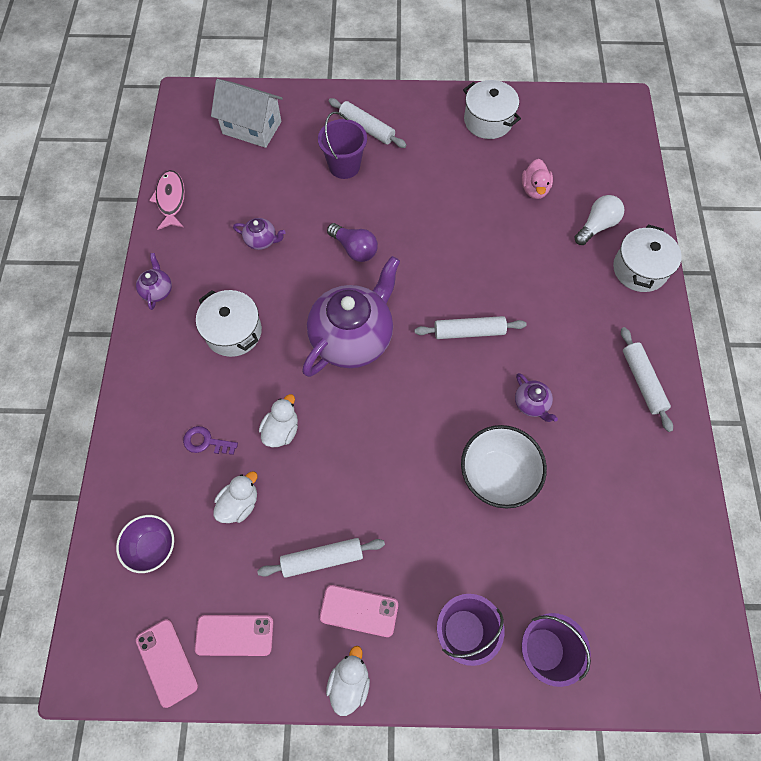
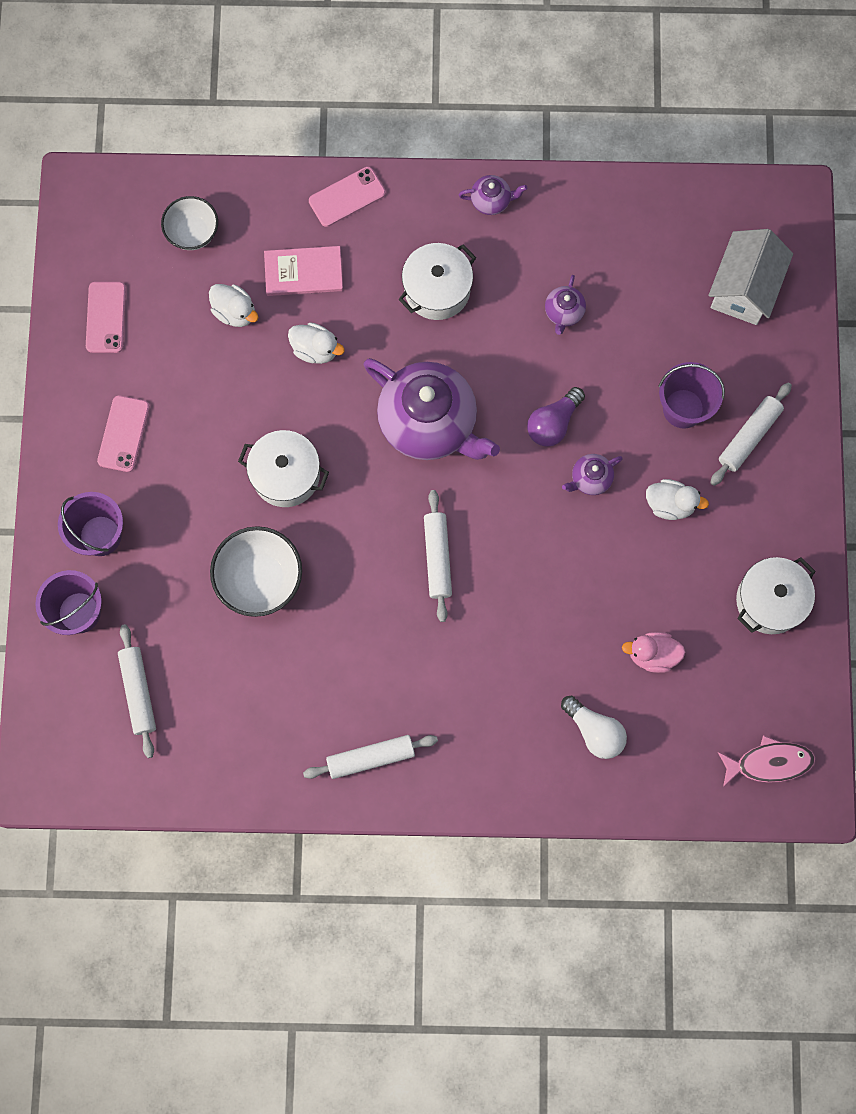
camera: 90 degrees right, 10 degrees up
(153, 547) = (193, 233): purple bowl -> white bowl
(167, 662) = (84, 258): pink phone -> pink phone (347, 197)
(171, 200) = (623, 200): pink fish -> pink fish (769, 763)
(206, 442) = (303, 272): purple key -> pink book
(322, 559) = (176, 397): white rolling pin -> white rolling pin (138, 692)
(349, 682) = (58, 426): white duck -> white duck (670, 504)
(531, 404) = (343, 624): purple teapot -> purple teapot (590, 479)
(639, 269) = (528, 778): white pot -> white pot (286, 475)

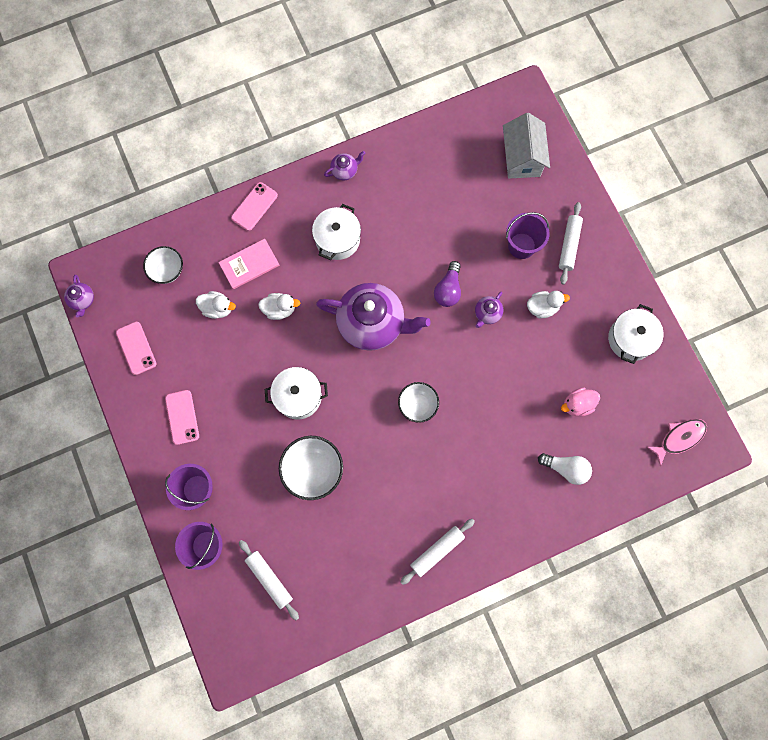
camera: 25 degrees left, 0 degrees up
(437, 558) = (417, 405): white rolling pin -> white bowl
(564, 312) = (421, 219): purple teapot -> purple teapot (82, 300)

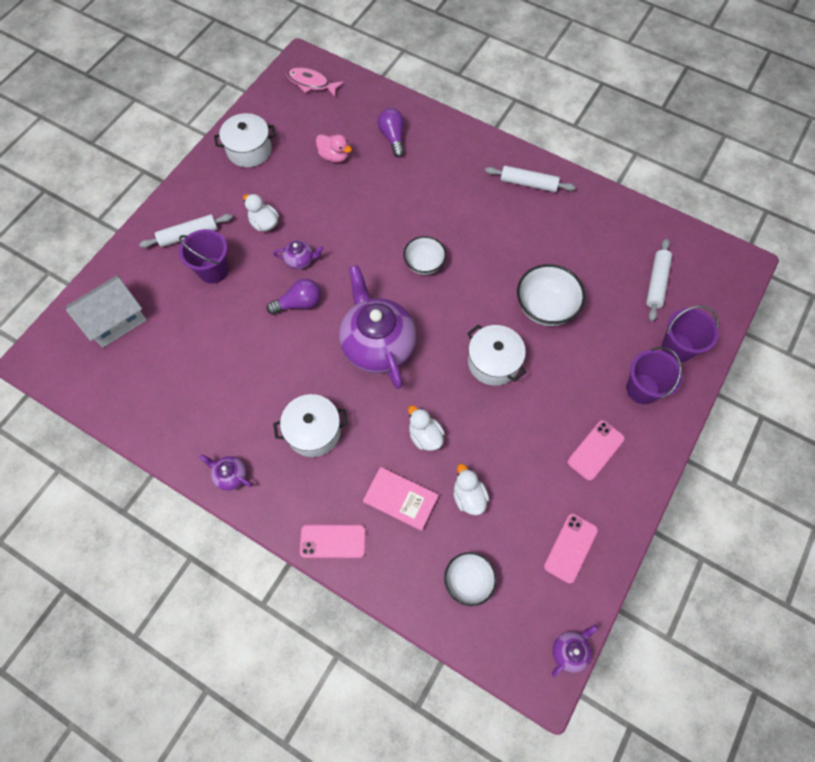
camera: 125 degrees left, 10 degrees down
(565, 468) = (393, 138): white light bulb -> purple light bulb

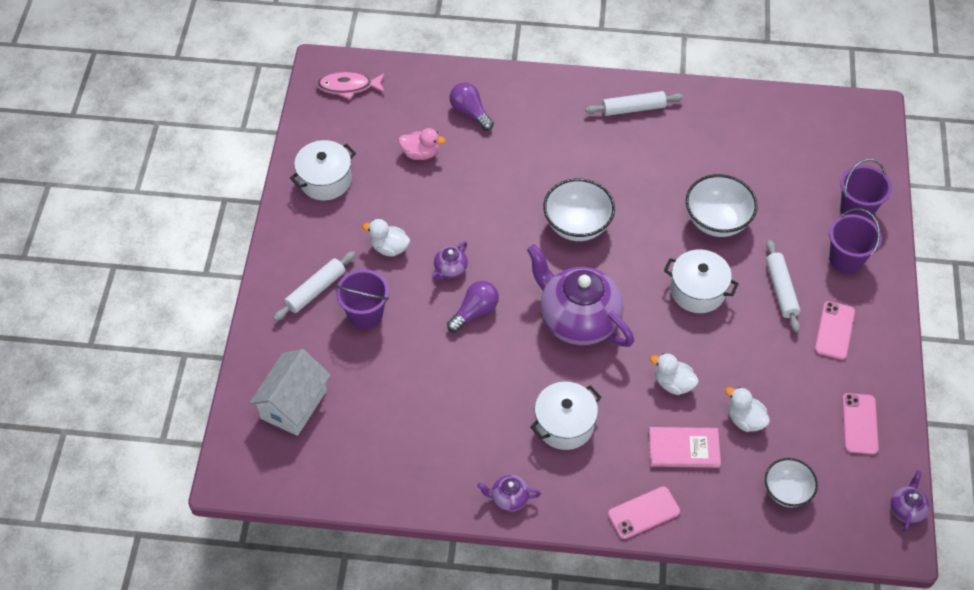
camera: 25 degrees left, 10 degrees down
(300, 260) = (450, 270): purple teapot -> purple teapot turned 150 degrees clockwise
(424, 264) = (577, 225): white bowl -> white bowl, size x1.52
(656, 283) = (806, 158): white rolling pin -> white rolling pin (781, 290)

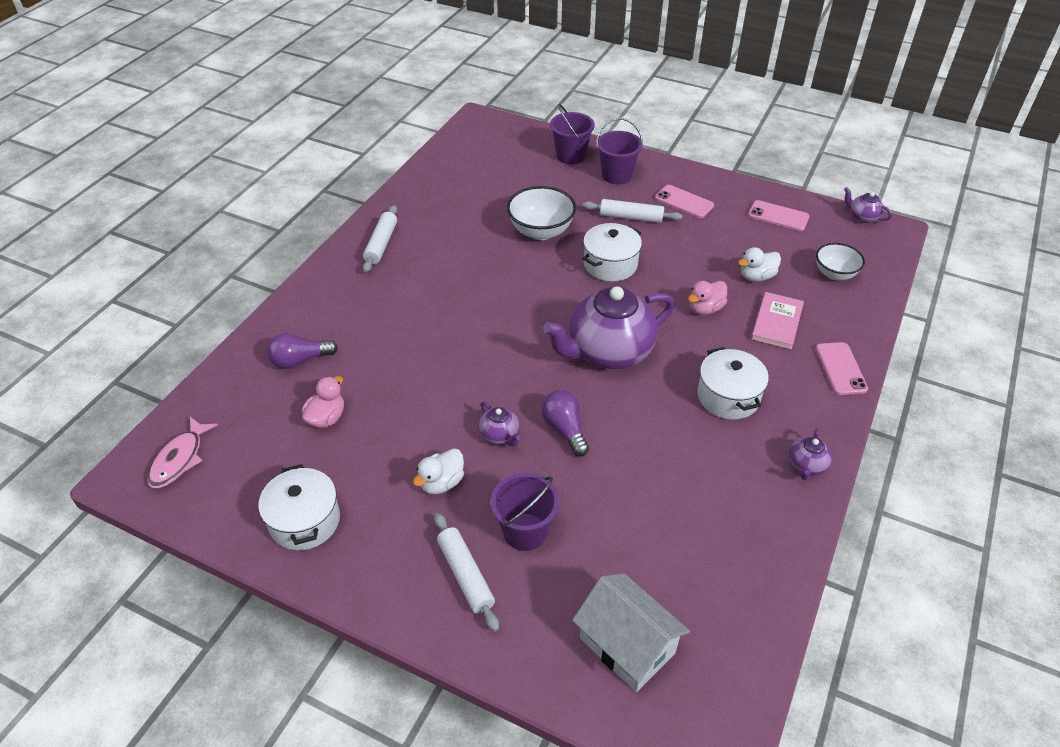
camera: 70 degrees left, 10 degrees down
(577, 225) = (496, 320): white bowl -> none
(673, 383) = (705, 309): white duck -> pink duck

